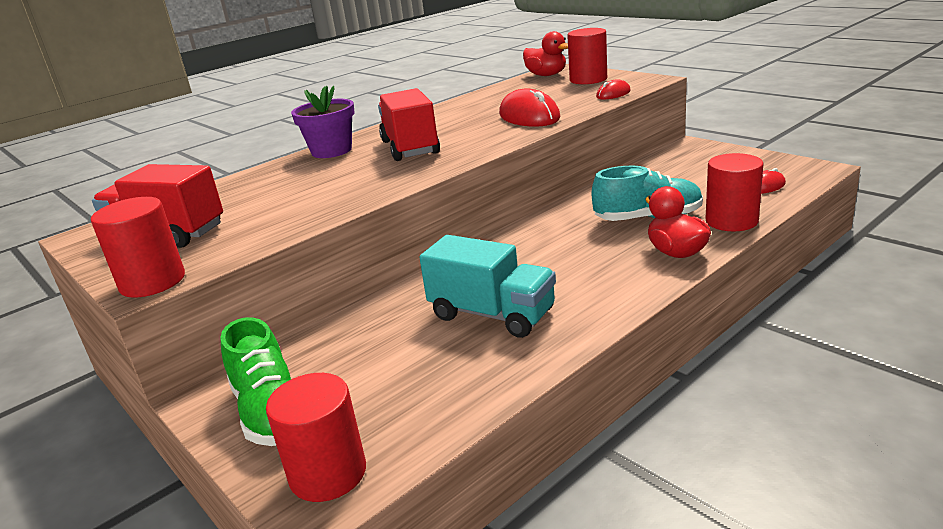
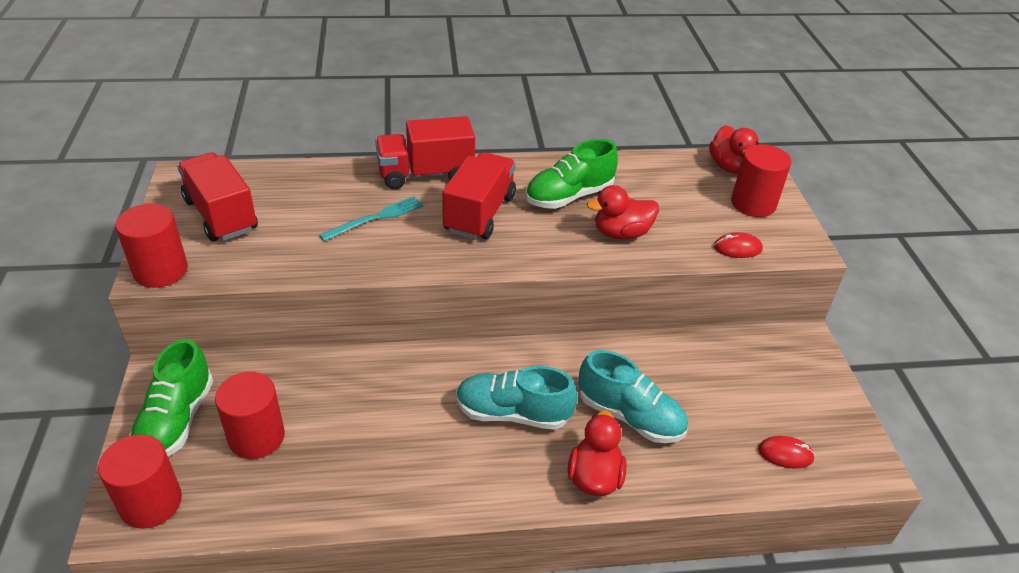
camera: 30 degrees right, 15 degrees up
(326, 180) = (376, 218): none -> turquoise fork
(331, 151) = (425, 174): purple flower pot -> red truck
(463, 119) = (569, 196): none -> green shoe
(492, 314) = (388, 436): turquoise truck -> none
(529, 116) = (621, 233): red mouse -> red duck
(568, 256) = (513, 413): none -> turquoise shoe
(731, 221) = (690, 476): red cylinder -> red cylinder (256, 437)

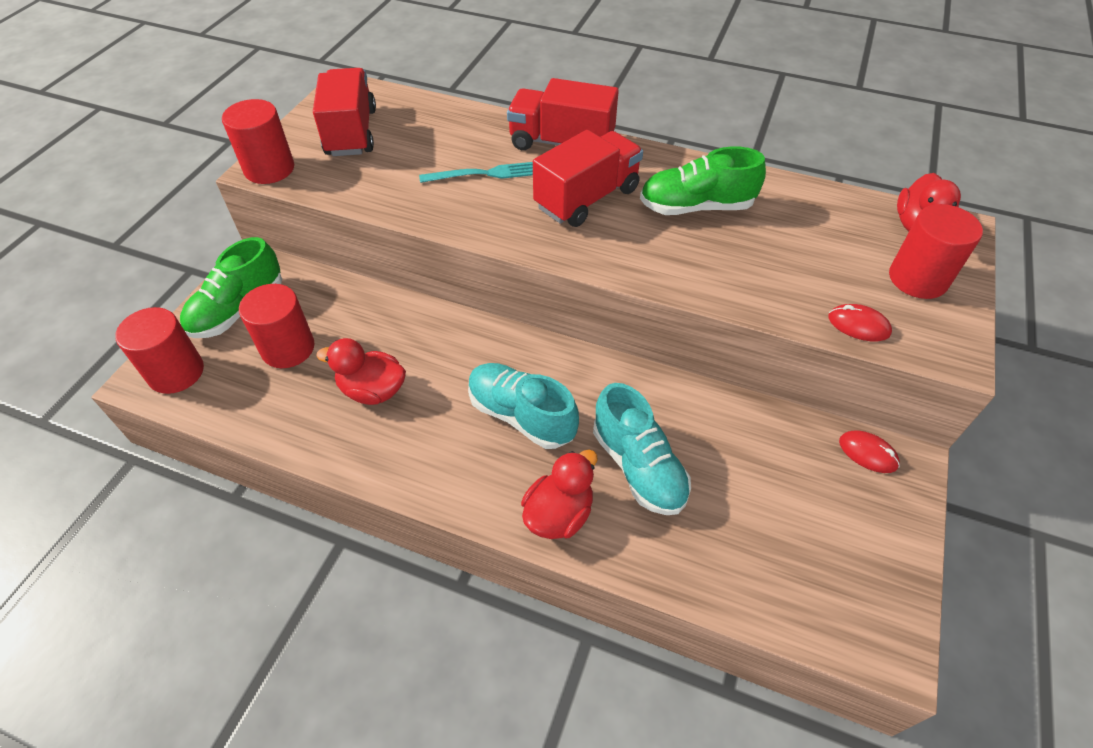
camera: 30 degrees right, 10 degrees up
(621, 233) = (726, 264): red duck -> red duck (372, 390)
(785, 454) = (790, 582): red mouse -> red mouse (868, 453)

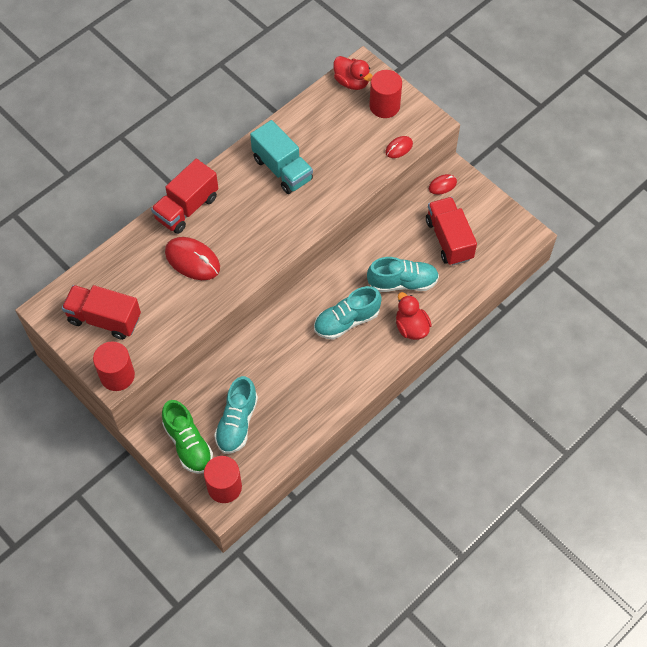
camera: 65 degrees left, 10 degrees up
(288, 348) = (237, 423): red cylinder -> turquoise shoe
(372, 390) = (293, 386): red duck -> none
(483, 174) = (192, 260): turquoise fork -> red mouse
(587, 198) = (245, 217): red truck -> red truck (449, 239)
(696, 207) = (282, 169): green shoe -> turquoise truck

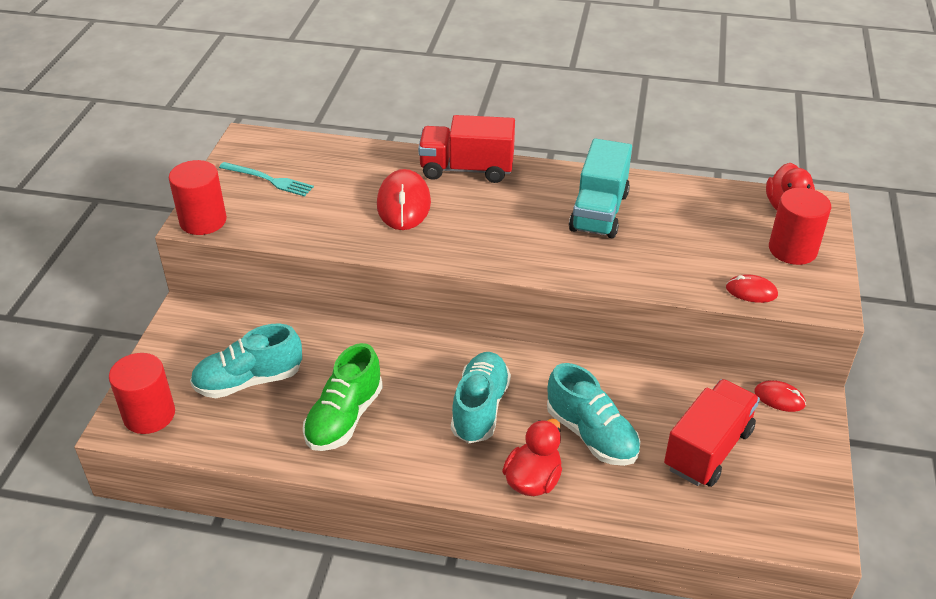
camera: 55 degrees right, 20 degrees down
(104, 319) = (269, 180): red truck -> turquoise fork
(188, 444) = (189, 353): green shoe -> green shoe (344, 418)
(346, 321) = (480, 408): turquoise shoe -> turquoise shoe turned 75 degrees clockwise

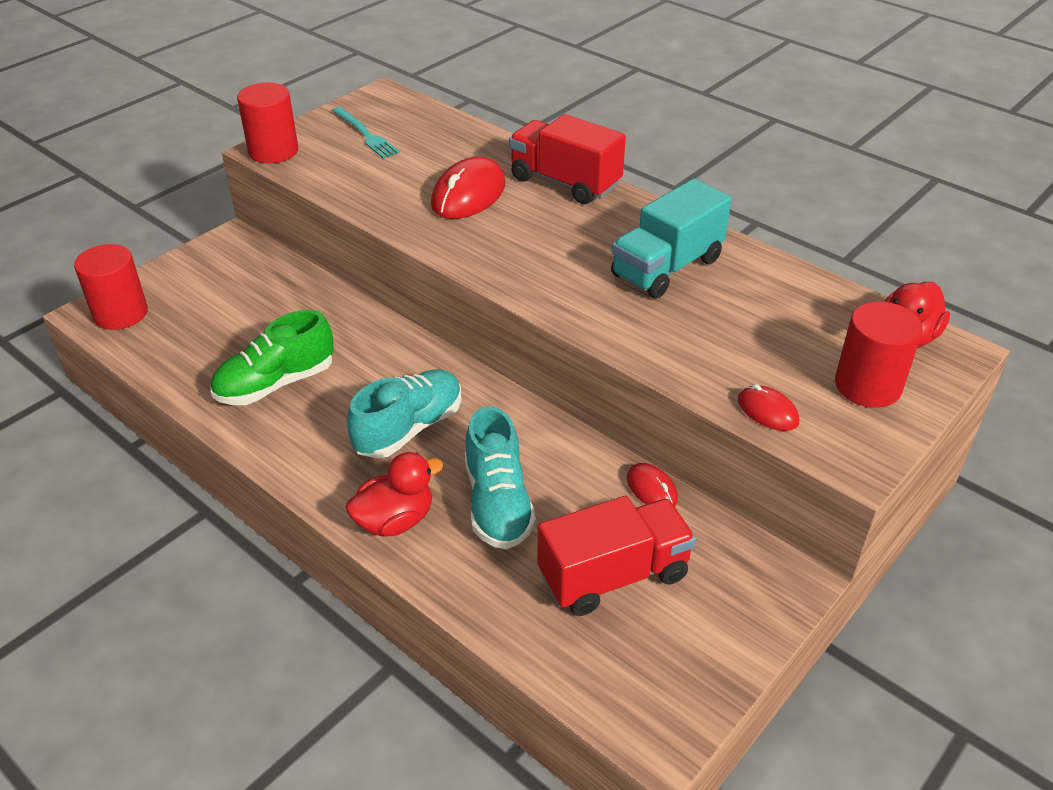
camera: 30 degrees right, 0 degrees up
(249, 381) = (226, 317): turquoise shoe -> none
(779, 398) = (752, 559): red mouse -> red mouse (651, 489)

